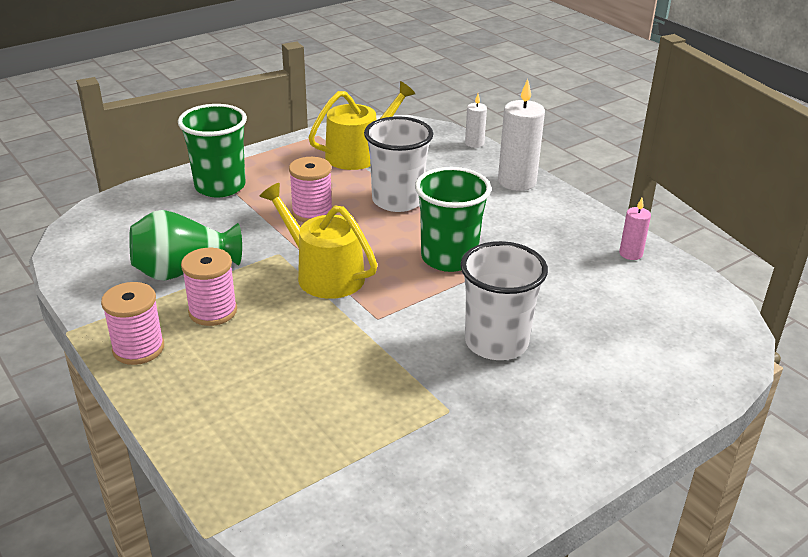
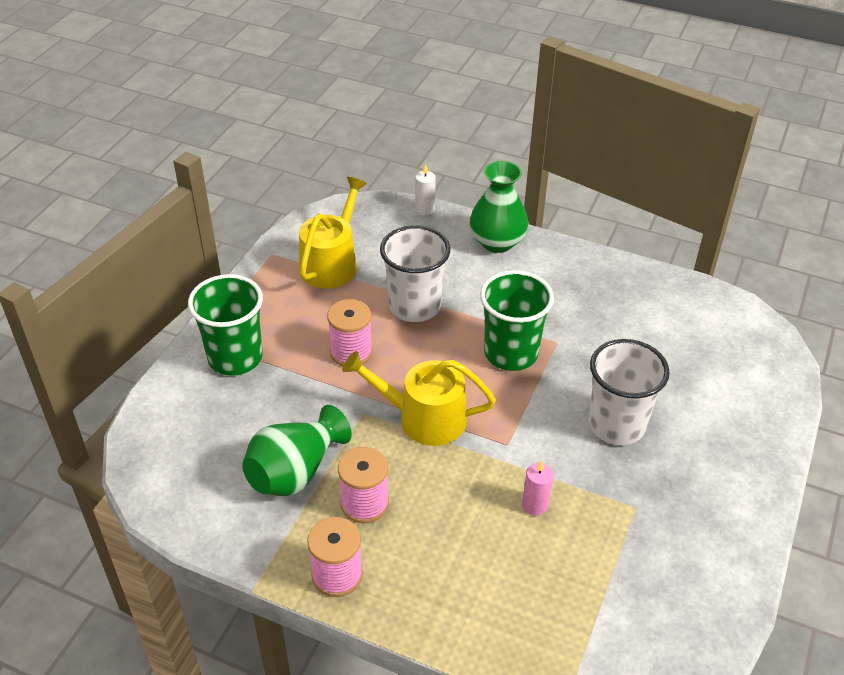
camera: 30 degrees left, 10 degrees up
(517, 182) = (497, 242): white candle -> green vase
(630, 254) = (644, 286): pink candle -> pink candle (535, 505)

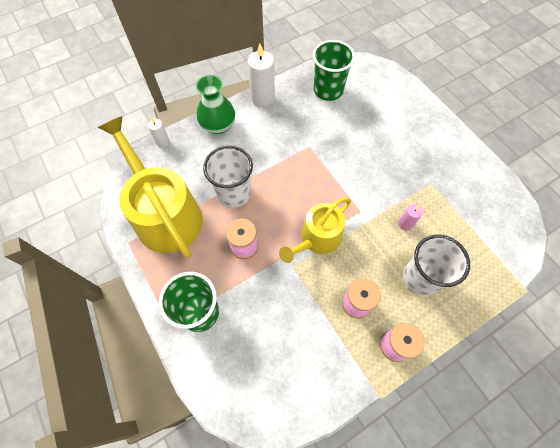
camera: 55 degrees left, 20 degrees up
(295, 472) = (312, 327): green vase -> none
(331, 263) = (165, 214): yellow watering can -> yellow watering can, size x1.63
(511, 353) = (302, 171): green cup -> green cup (328, 90)
(583, 260) = (263, 98): none -> white candle
(616, 425) = (378, 157): white cup -> white cup (421, 277)

